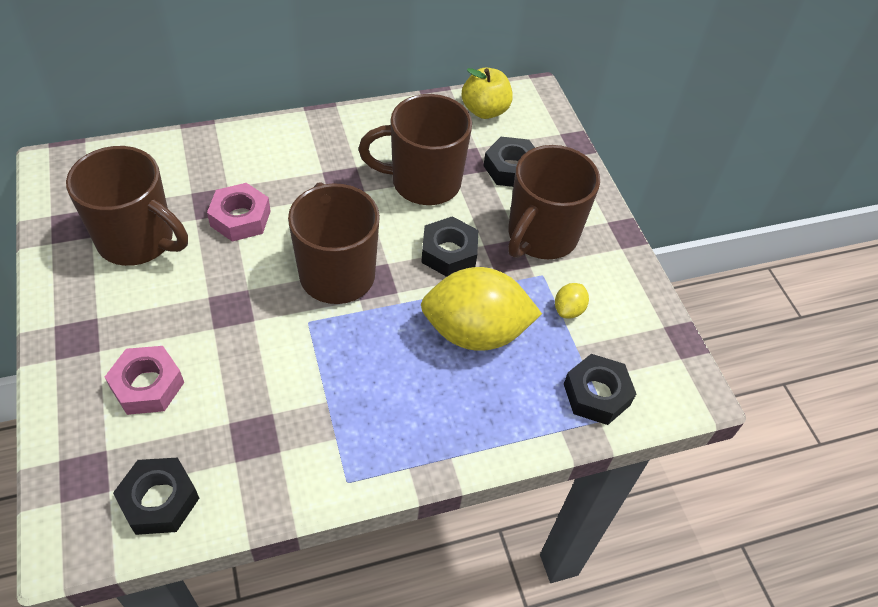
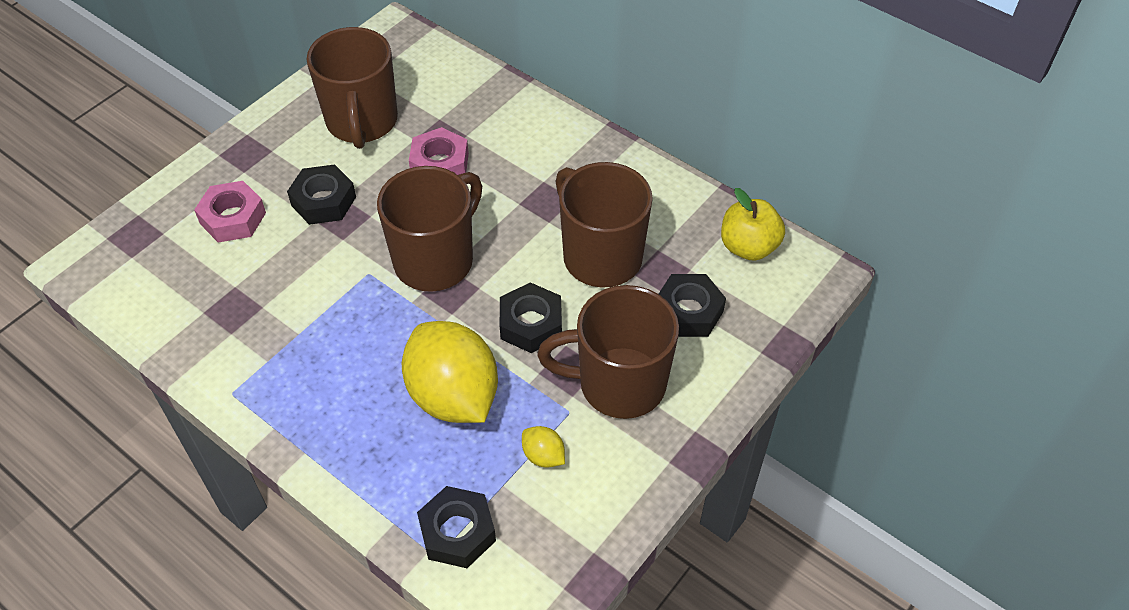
camera: 60 degrees right, 0 degrees up
(159, 500) = (141, 290): black nut -> black nut (323, 201)
(568, 310) = (543, 456): yellow lemon -> yellow lemon turned 45 degrees clockwise

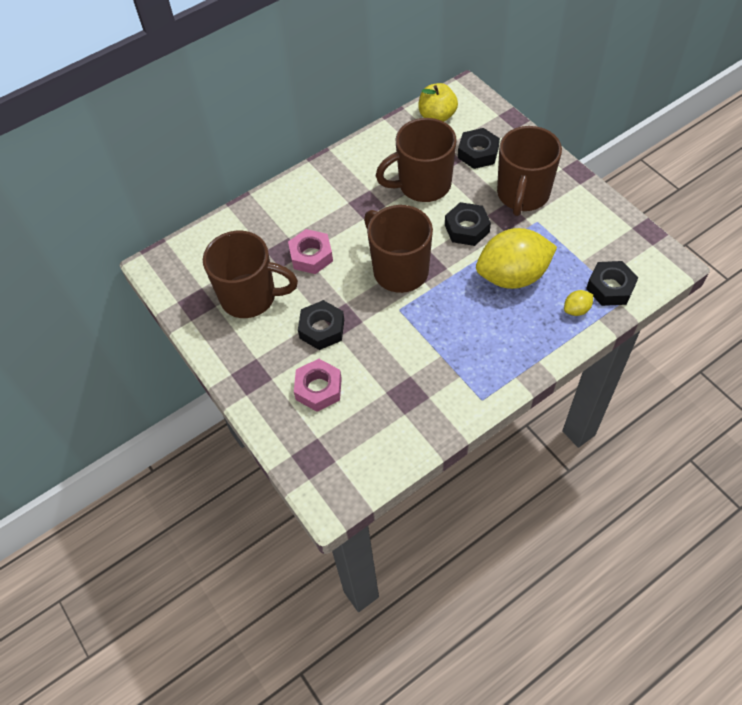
camera: 70 degrees left, 5 degrees up
(543, 456) = (565, 239): yellow lemon -> yellow lemon (576, 309)

